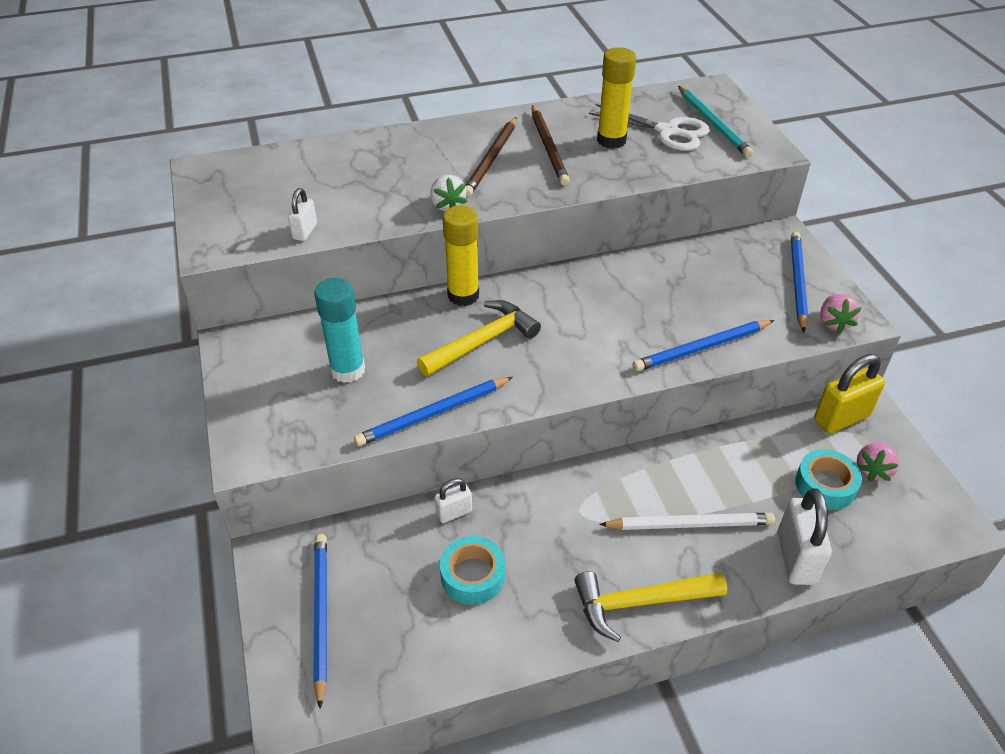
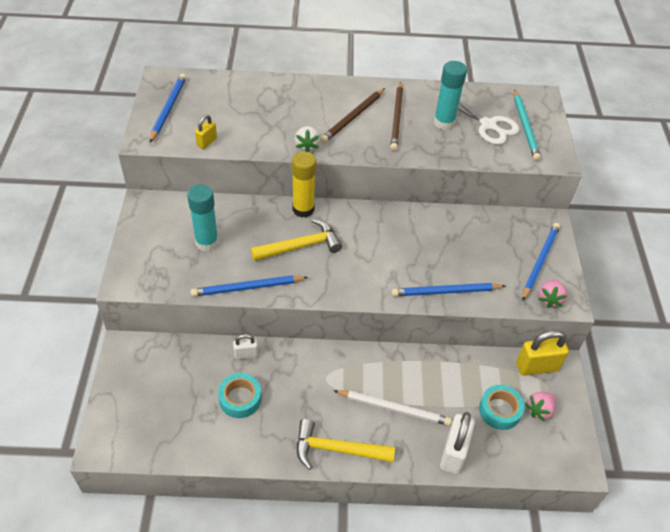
camera: 15 degrees right, 5 degrees up
(305, 231) = (207, 142): white padlock -> yellow padlock
(320, 615) = (139, 395): blue pencil -> blue pencil (168, 109)
(611, 140) = (444, 122): yellow glue stick -> turquoise glue stick

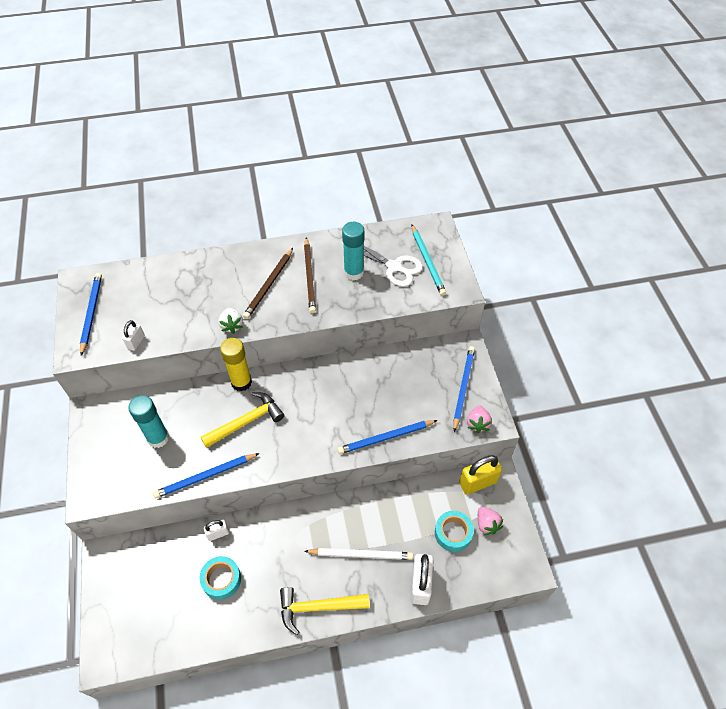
camera: 10 degrees left, 5 degrees up
(207, 142) = (136, 342): yellow padlock -> white padlock
(539, 410) = (487, 524): pink strawberry -> pink strawberry turned 60 degrees counterclockwise

